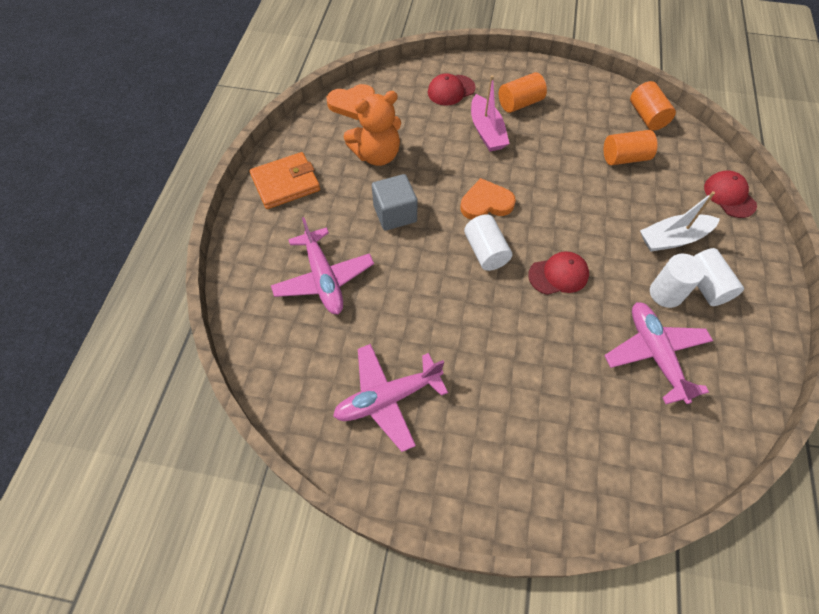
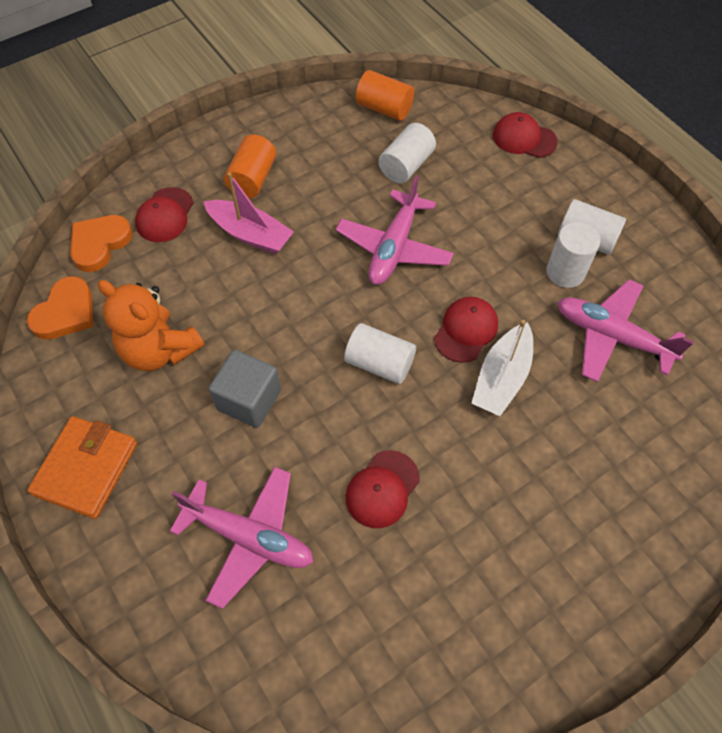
camera: 45 degrees left, 0 degrees up
(377, 155) = (159, 350): orange teddy bear -> orange teddy bear turned 105 degrees clockwise
(388, 398) = (446, 598): pink plane -> pink plane (394, 247)
(415, 315) = (382, 489): none -> red cap
(486, 203) = (328, 312): orange heart -> orange heart (100, 244)
(624, 158) = (406, 166): orange cylinder -> white cylinder
(673, 239) = (521, 215): white boat -> white boat (502, 378)

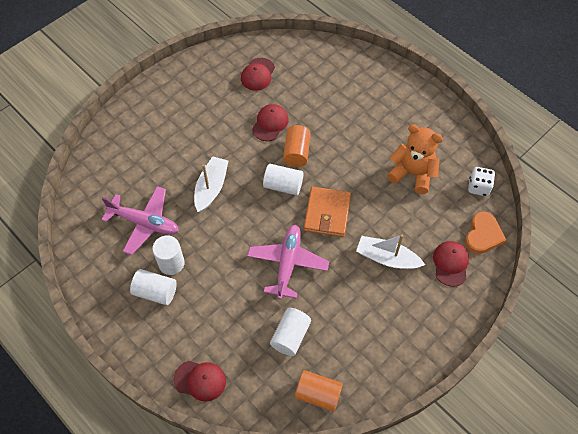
camera: 170 degrees right, 0 degrees up
(66, 312) = (478, 187): orange heart -> white dice
(86, 468) = (422, 111): orange wallet -> orange wallet (327, 213)
(249, 400) = (351, 155): grey cube -> none
(249, 537) = (330, 95): pink plane -> none
(250, 234) = (387, 258): pink boat -> white boat
(252, 179) = (401, 304): orange cylinder -> orange cylinder (296, 152)
(466, 330) = (234, 213): red cap -> red cap (257, 74)

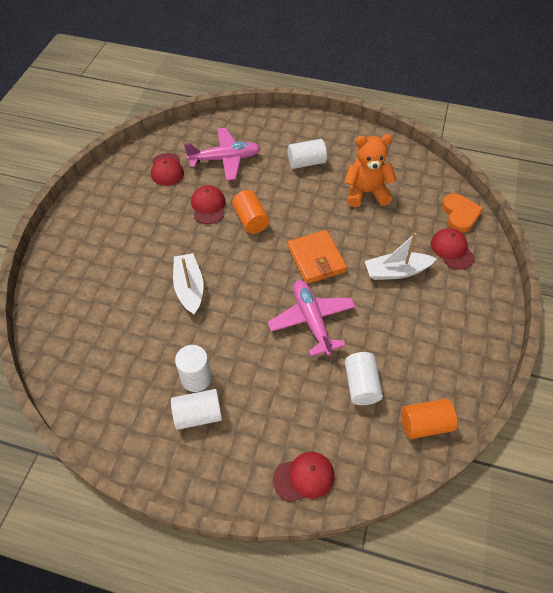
camera: 30 degrees left, 5 degrees down
(144, 223) = (141, 353): pink plane -> pink plane (225, 159)
(283, 185) = (258, 254): white cylinder -> white cylinder (306, 162)
(478, 187) = (427, 179): white dice -> none

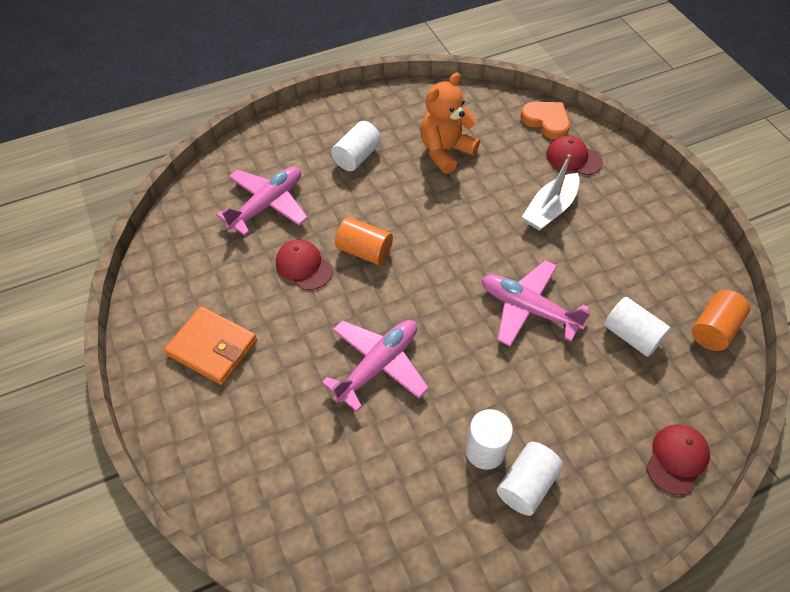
camera: 40 degrees left, 0 degrees up
(167, 169) = (212, 257): red cap -> none
(189, 288) = (378, 365): white boat -> pink plane
(316, 259) = (469, 246): orange wallet -> orange wallet (212, 347)

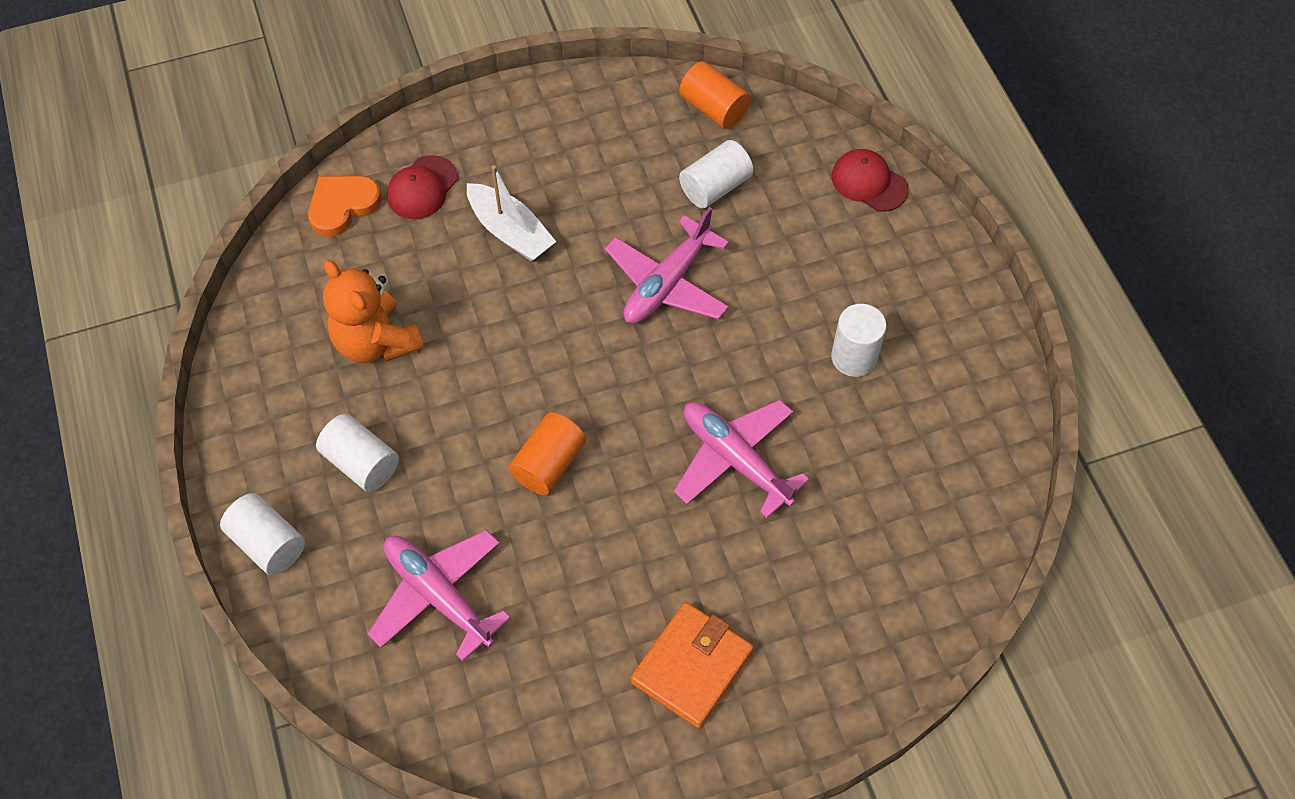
camera: 85 degrees left, 5 degrees up
(303, 266) = (565, 545): red cap -> none
(526, 484) = (894, 323): white cylinder -> white cylinder (268, 543)

